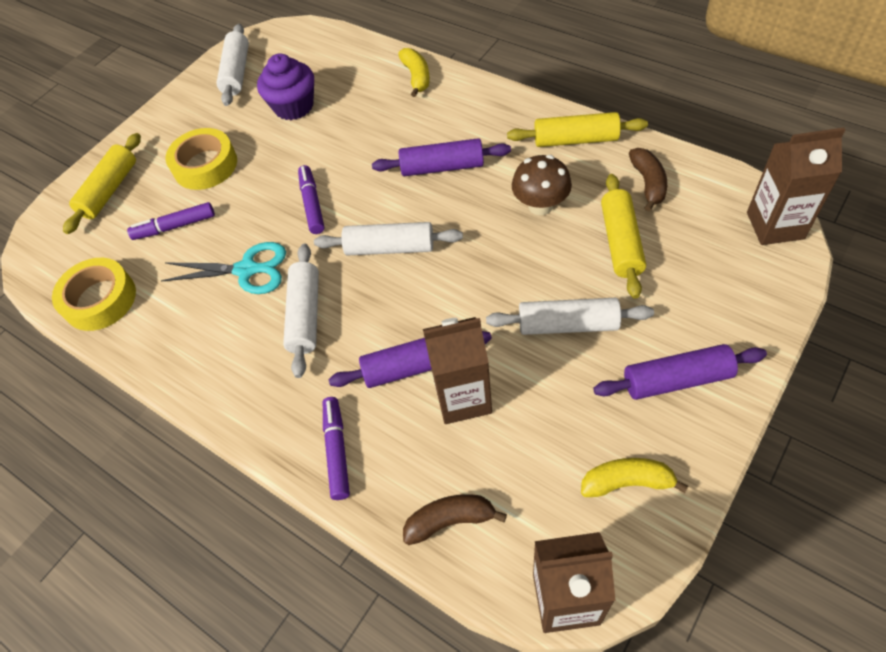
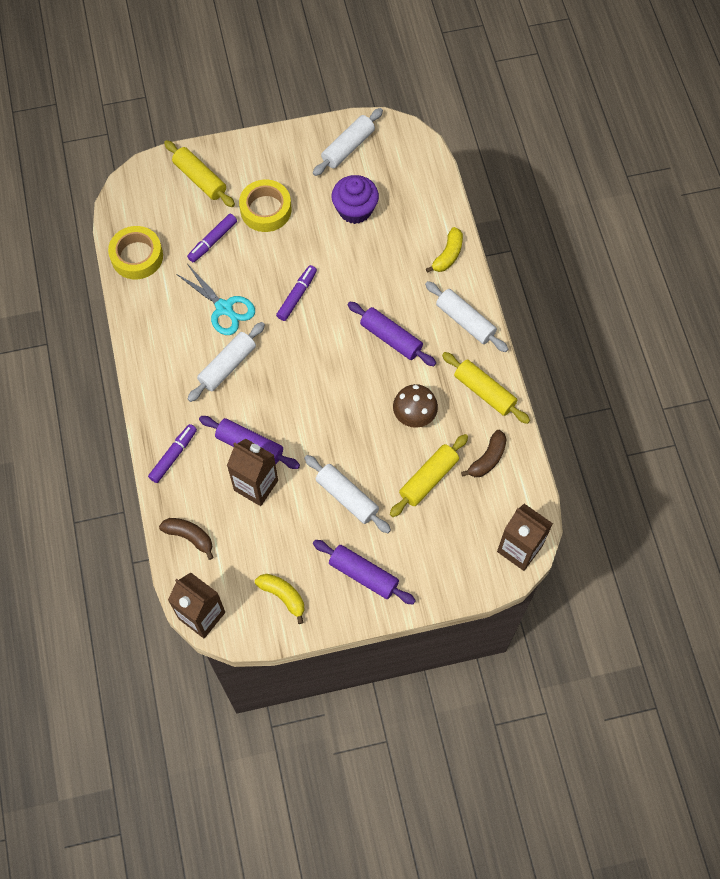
camera: 35 degrees right, 10 degrees up
(110, 190) = (200, 179): yellow rolling pin -> yellow rolling pin turned 75 degrees clockwise
(174, 226) = (212, 241): purple marker -> purple marker turned 75 degrees counterclockwise
(390, 248) = (308, 365): white rolling pin -> white rolling pin (465, 321)

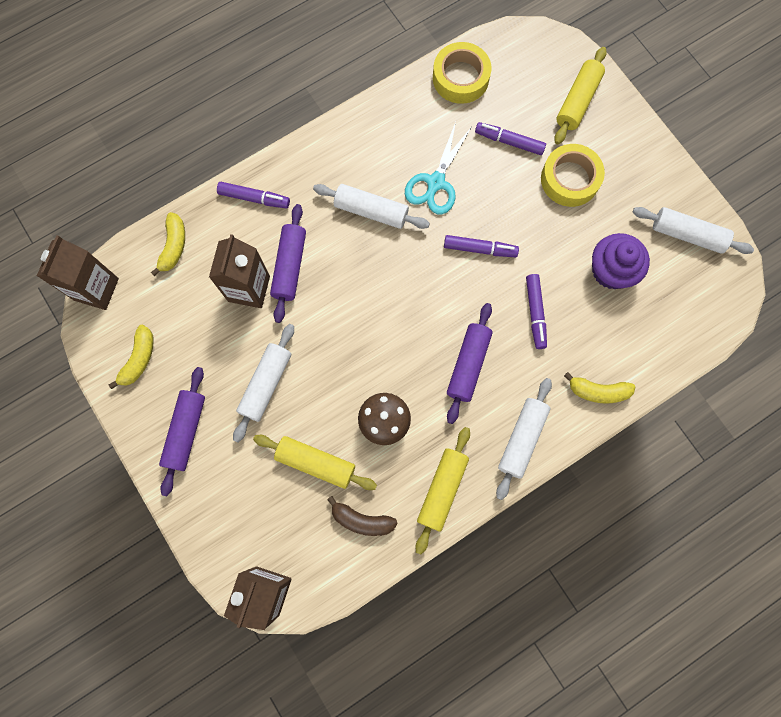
camera: 70 degrees right, 10 degrees up
(189, 537) = (174, 246): brown banana -> yellow banana
(368, 275) = (535, 313): none -> purple marker

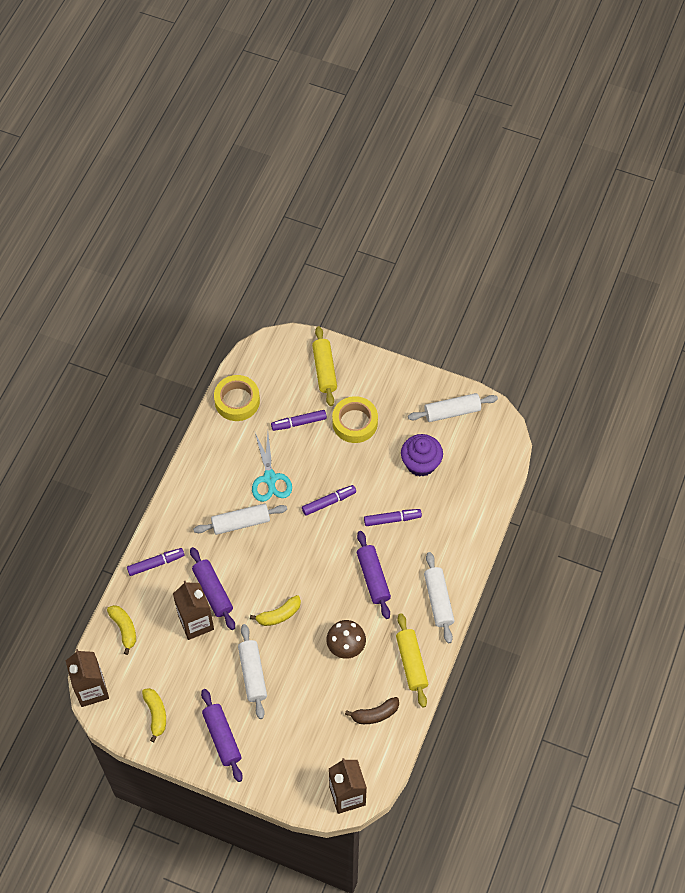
camera: 35 degrees left, 15 degrees down
(316, 463) = (321, 700): yellow rolling pin -> none
(535, 313) = (392, 519): purple marker -> purple marker turned 60 degrees counterclockwise
(598, 391) = (464, 542): yellow banana -> yellow banana (279, 615)

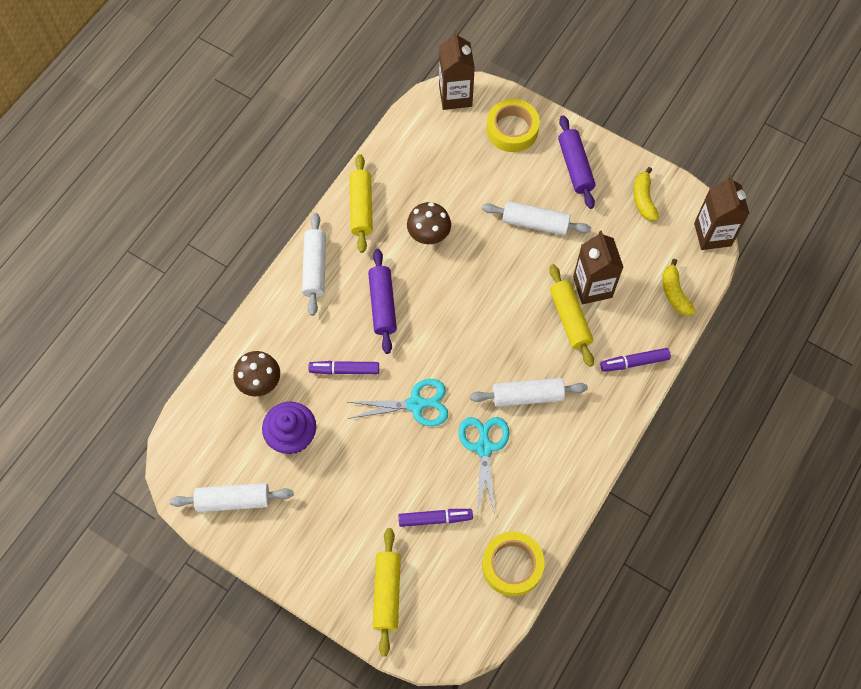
camera: 170 degrees left, 5 degrees up
(213, 591) = (570, 319): purple rolling pin -> yellow rolling pin
(253, 674) = (535, 223): white rolling pin -> white rolling pin turned 75 degrees counterclockwise
(279, 615) = (497, 281): yellow banana -> none
(329, 502) = (416, 404): purple marker -> turquoise scissors
(355, 423) = (362, 506): yellow tape -> yellow tape (512, 129)
(375, 714) = (411, 164): brown banana -> none
(457, 499) = (260, 382): none -> brown mushroom

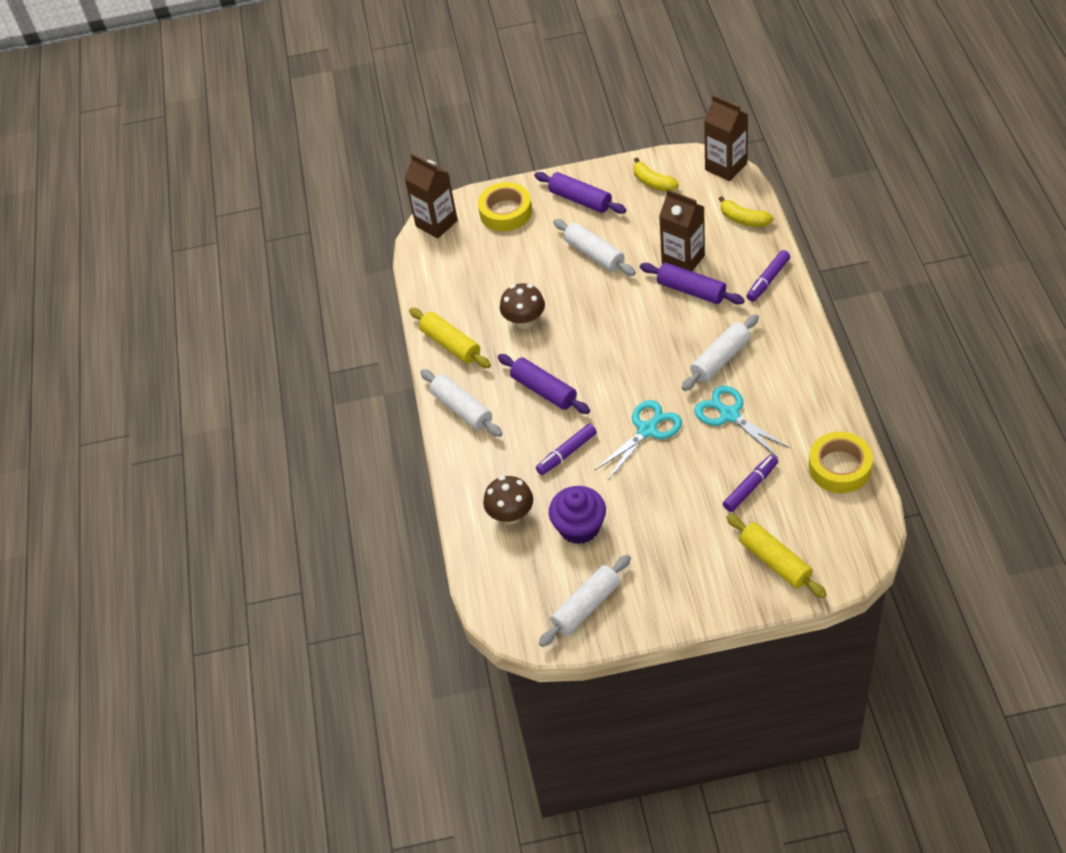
camera: 35 degrees left, 15 degrees down
(535, 223) = (594, 254): white rolling pin -> white rolling pin turned 75 degrees clockwise
(570, 319) = (691, 290): yellow rolling pin -> purple rolling pin

